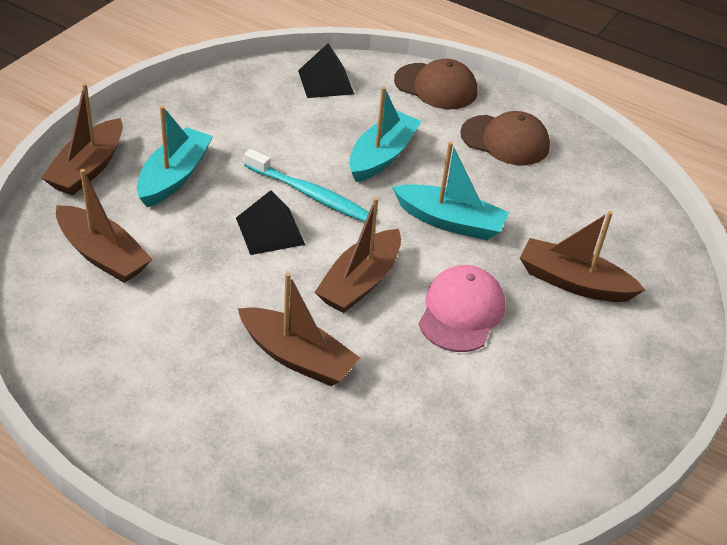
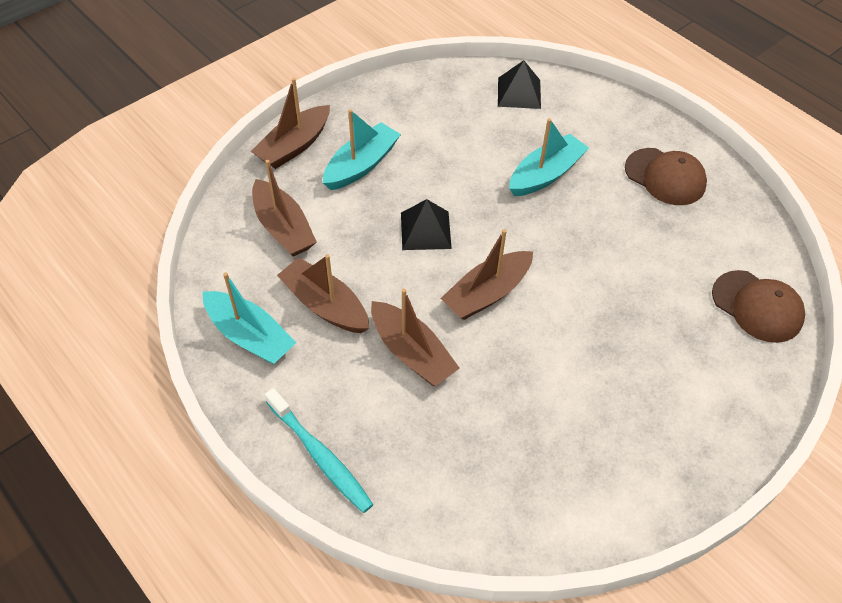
camera: 20 degrees right, 10 degrees up
(310, 194) = (470, 201): turquoise toothbrush -> turquoise toothbrush (320, 456)
(436, 86) = (618, 112): brown cap -> brown cap (757, 306)
(450, 222) = (586, 250): turquoise boat -> turquoise boat (250, 336)
(461, 312) = (567, 339): pink cap -> none
(573, 282) = (680, 331): brown boat -> brown boat (325, 305)

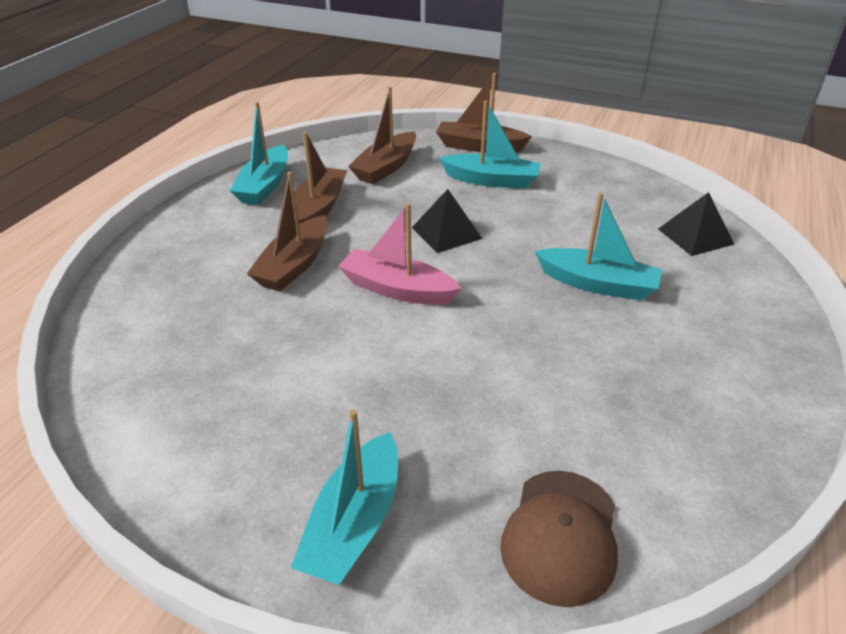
camera: 65 degrees right, 15 degrees down
(320, 456) = (159, 250): turquoise toothbrush -> none
(487, 293) = (397, 289): brown boat -> pink boat
(665, 177) = (703, 380): brown cap -> none
(715, 404) = (354, 523): none -> turquoise boat

